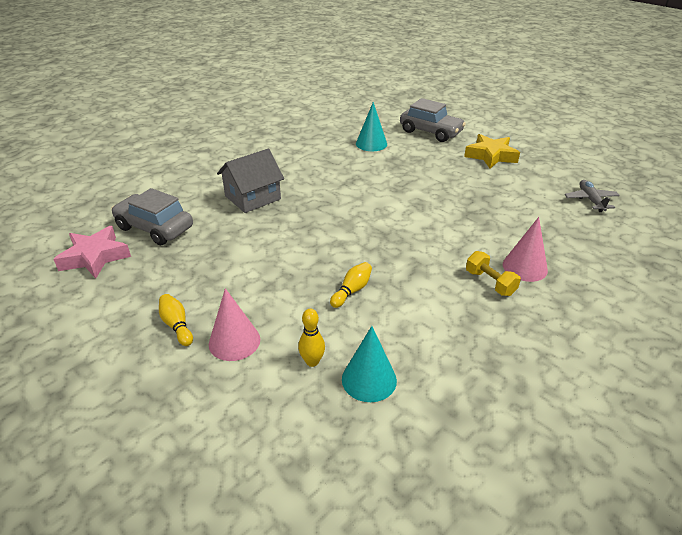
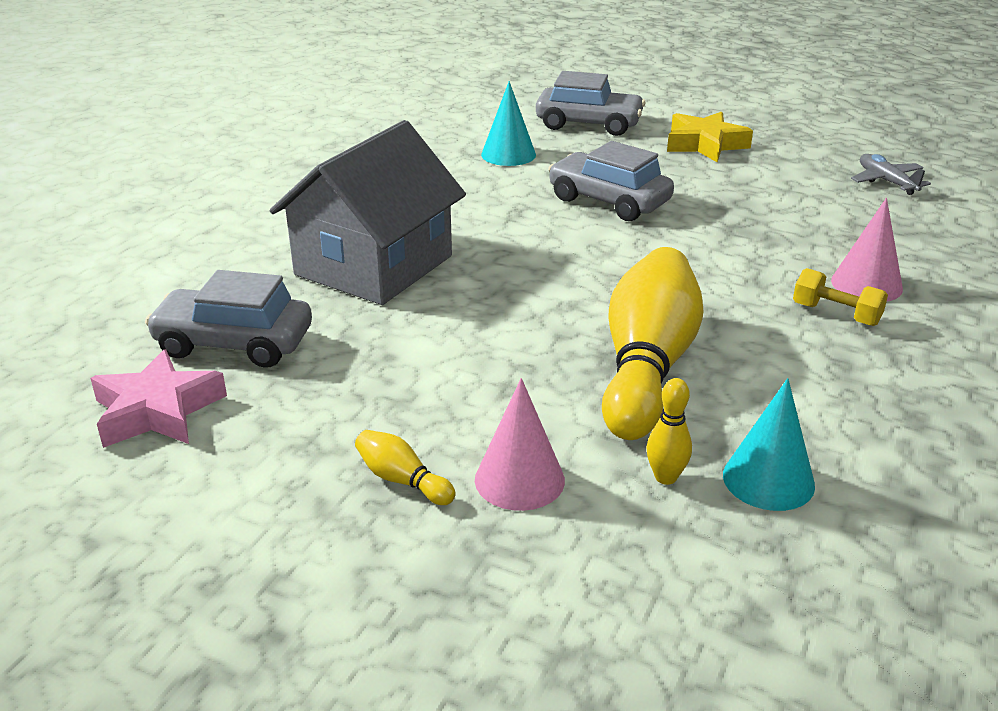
camera: 20 degrees left, 5 degrees down
(252, 197) = (373, 265): grey house -> grey house, size x1.55
(352, 291) = (647, 367): yellow bowling pin -> yellow bowling pin, size x2.44
(407, 182) = (609, 201): none -> grey car

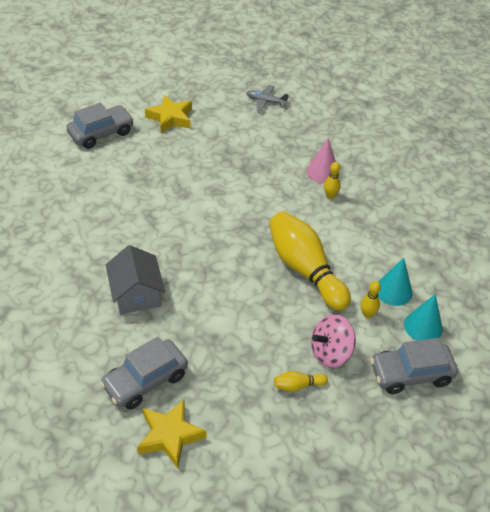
camera: 50 degrees left, 15 degrees up
(157, 410) = (170, 436): pink star -> yellow star
(373, 265) = (136, 294): grey house -> grey house, size x0.65
(508, 154) = (93, 180): turquoise cone -> turquoise cone (423, 326)
(519, 479) = (330, 352): pink cone -> pink spinning top
(609, 201) = (178, 184): grey car -> grey car (410, 374)
(836, 314) = (330, 196): yellow dumbbell -> yellow bowling pin

